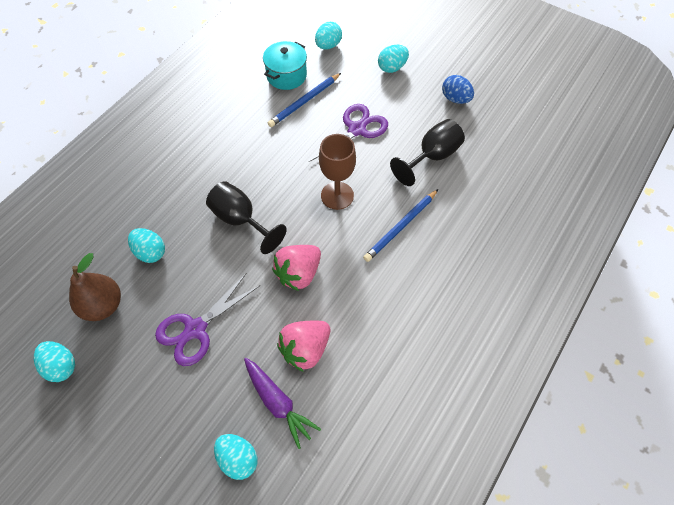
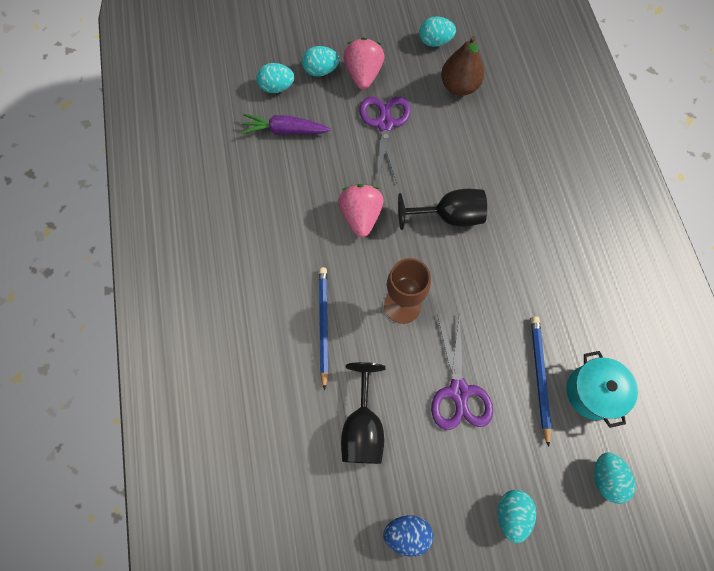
camera: 135 degrees right, 10 degrees up
(150, 252) = (478, 139): turquoise egg -> turquoise egg (321, 71)
(305, 349) = (301, 173): pink strawberry -> pink strawberry (363, 74)

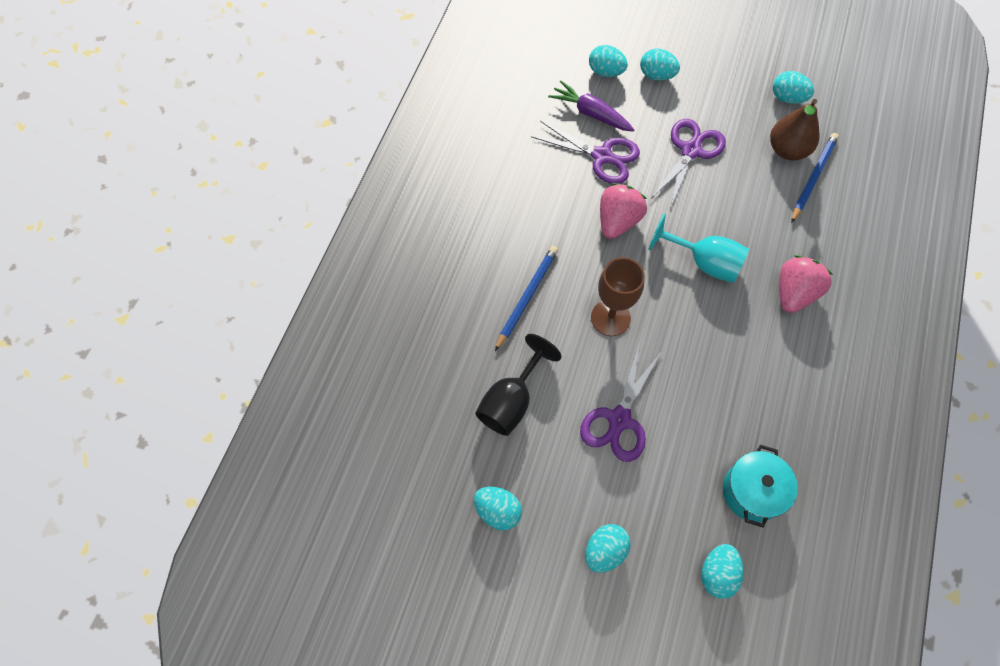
camera: 30 degrees right, 5 degrees down
(316, 165) = (602, 156): none -> purple scissors
(363, 74) = (696, 97): pink strawberry -> pink strawberry (794, 293)
(407, 533) = (497, 511): blue egg -> turquoise egg
(449, 216) = (704, 262): black goblet -> turquoise goblet
(539, 377) = (706, 449): blue pencil -> blue pencil (813, 177)

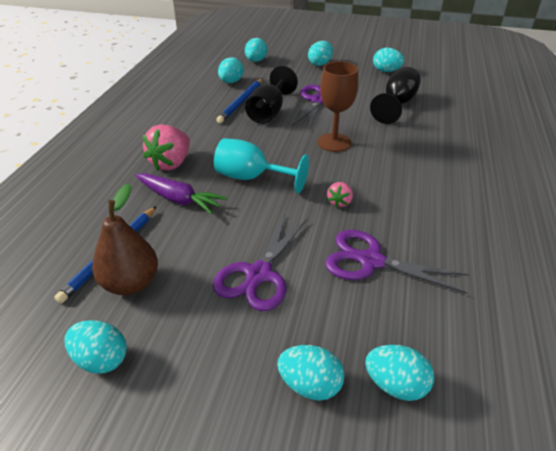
camera: 175 degrees right, 25 degrees down
(527, 297) = (409, 150): blue pencil -> blue pencil (241, 102)
(590, 113) = (400, 314): purple carrot -> purple carrot (179, 199)
(617, 221) = (339, 202): pink strawberry -> pink strawberry, size x0.52
(689, 393) = (269, 112): none -> black goblet
(752, 492) = (231, 82): turquoise pot -> turquoise egg

